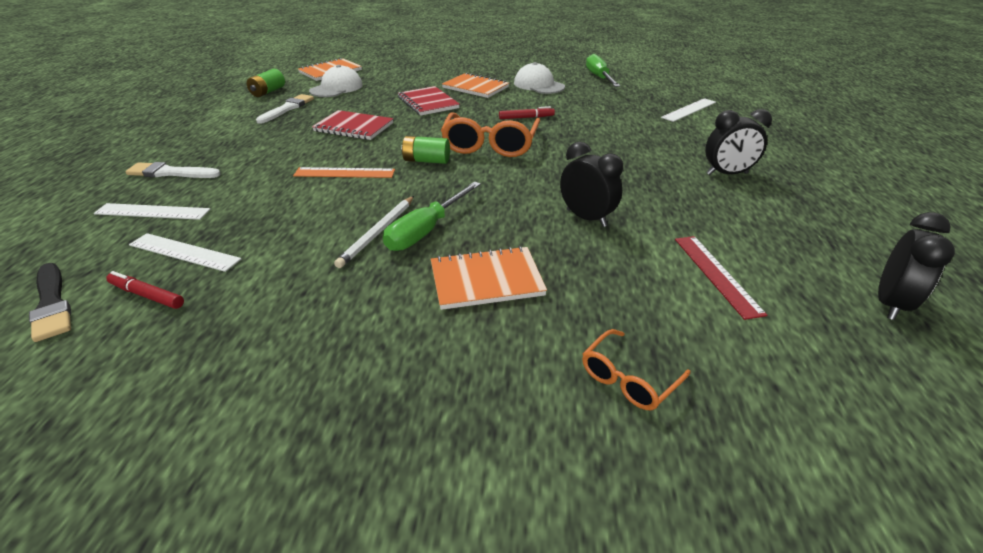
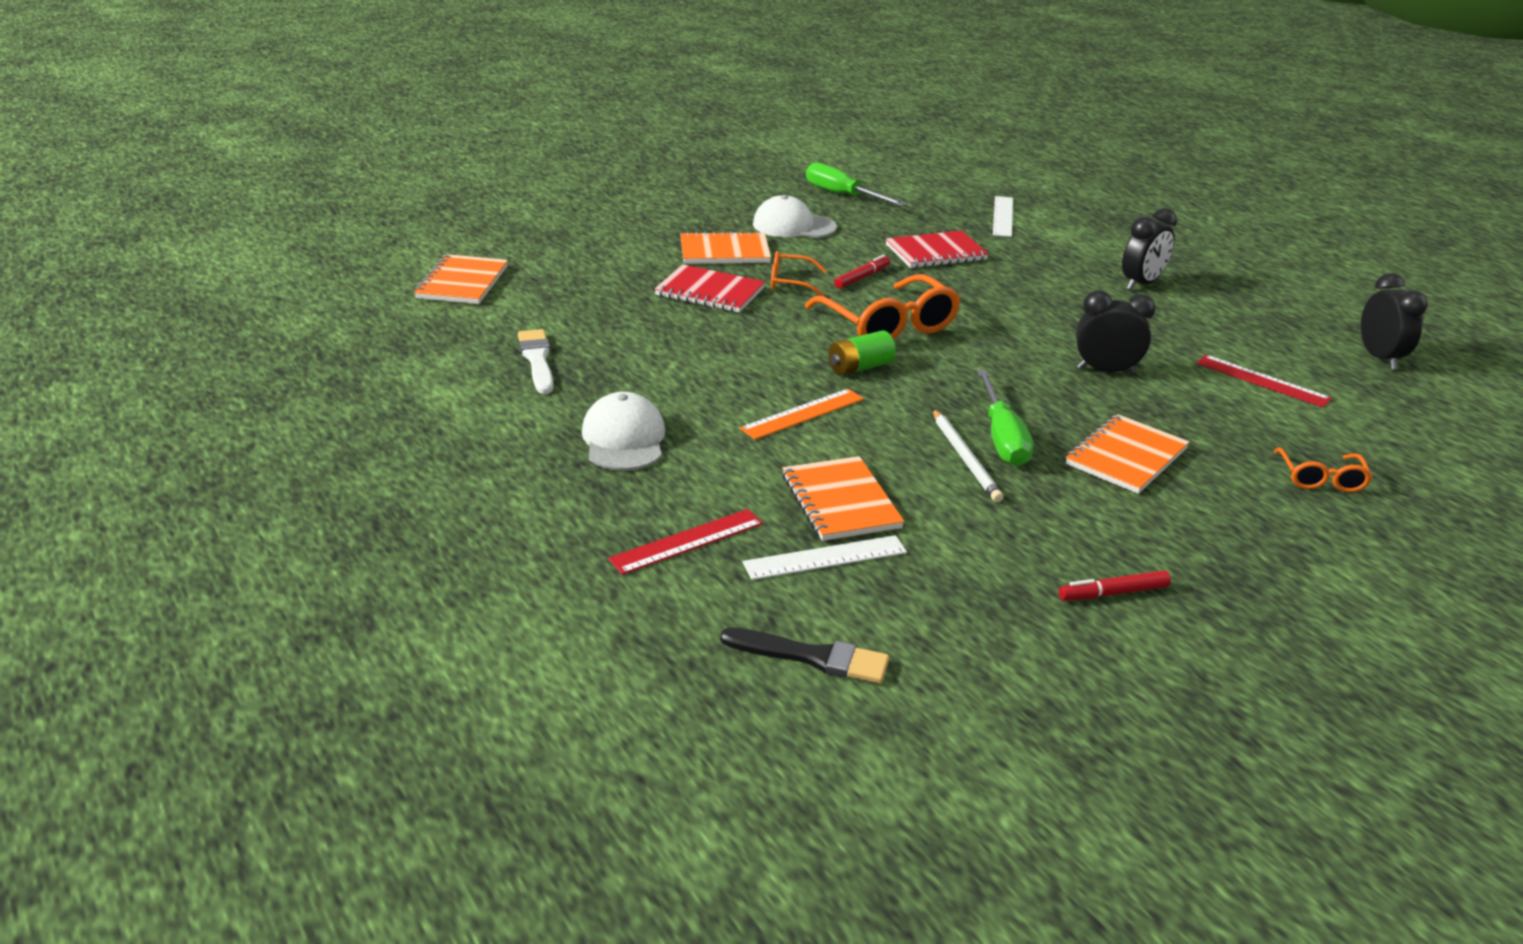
camera: 40 degrees left, 5 degrees down
(147, 295) = (884, 605): red marker -> red marker (1113, 593)
(152, 211) = (687, 541): white ruler -> red ruler
(170, 173) = (592, 495): white brush -> none
(260, 226) = (840, 501): none -> orange notebook
(268, 92) = (443, 344): green battery -> none
(336, 88) = (536, 307): white cap -> white cap (624, 439)
(354, 127) = (689, 356): red notebook -> red notebook (936, 252)
(479, 109) = (790, 282): none -> orange glasses

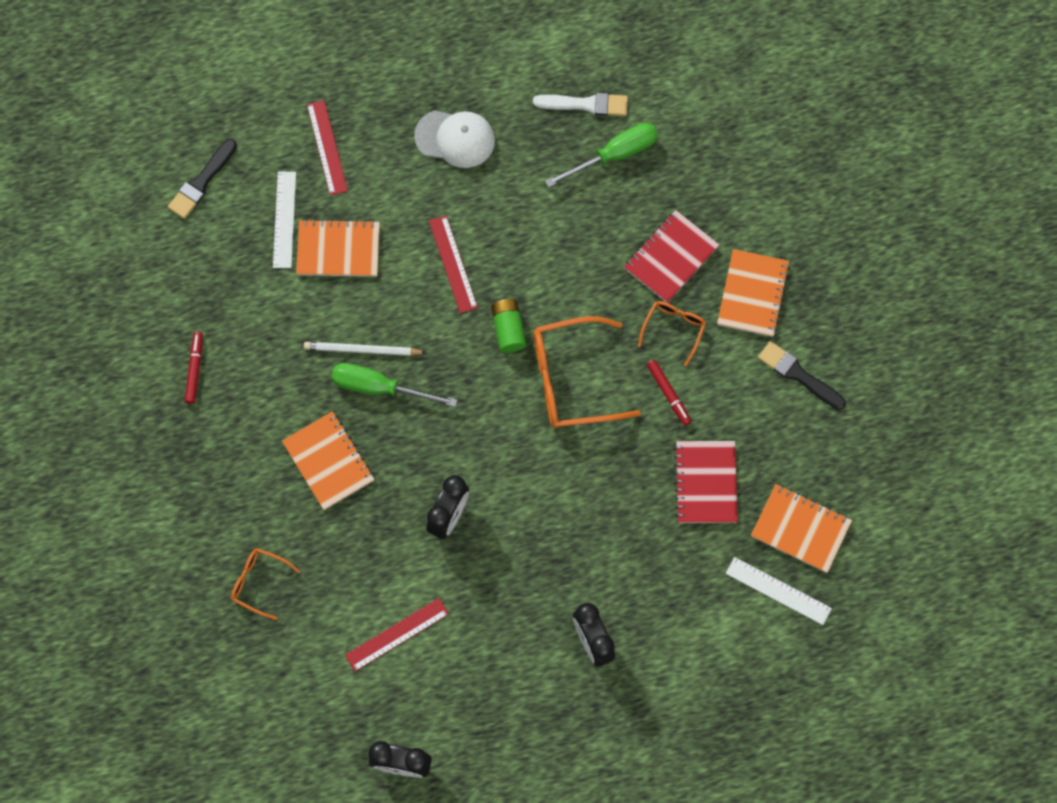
camera: 110 degrees right, 40 degrees up
(462, 282) = (737, 71): orange notebook -> orange notebook (800, 529)
(793, 226) = (798, 374): white cap -> black brush
(803, 414) = (453, 264): orange ruler -> red ruler
(842, 195) = (868, 451): green screwdriver -> green screwdriver (614, 155)

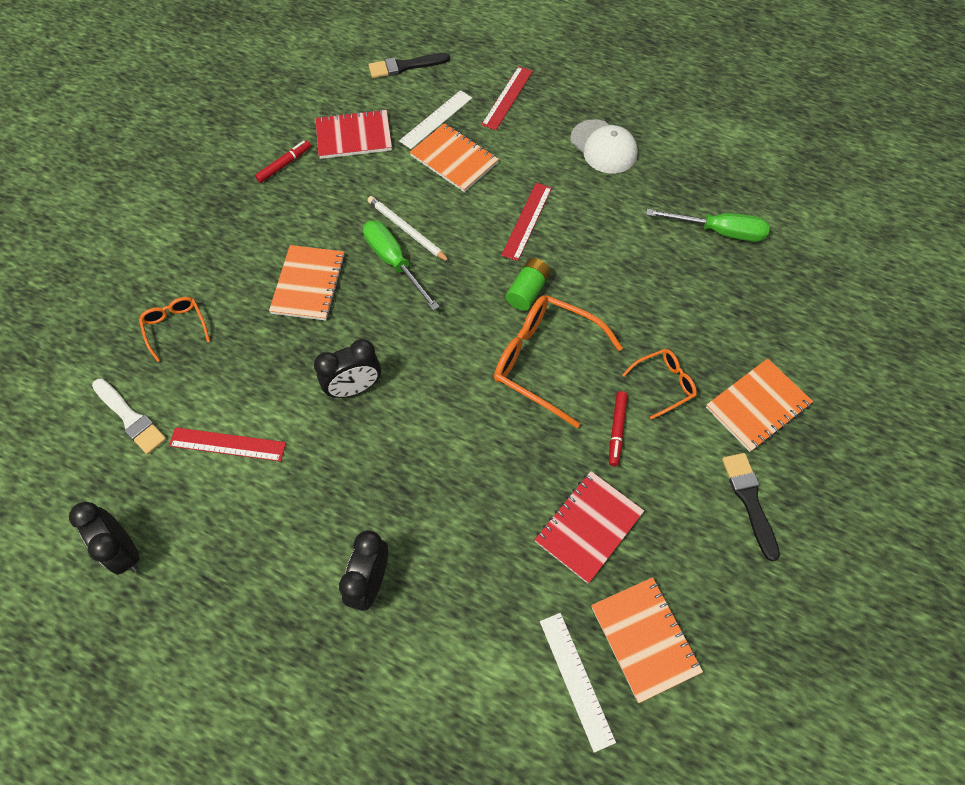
camera: 40 degrees right, 10 degrees down
(585, 104) = (724, 186): white brush -> white brush (130, 418)
(671, 258) = (706, 331): red notebook -> red notebook (354, 136)

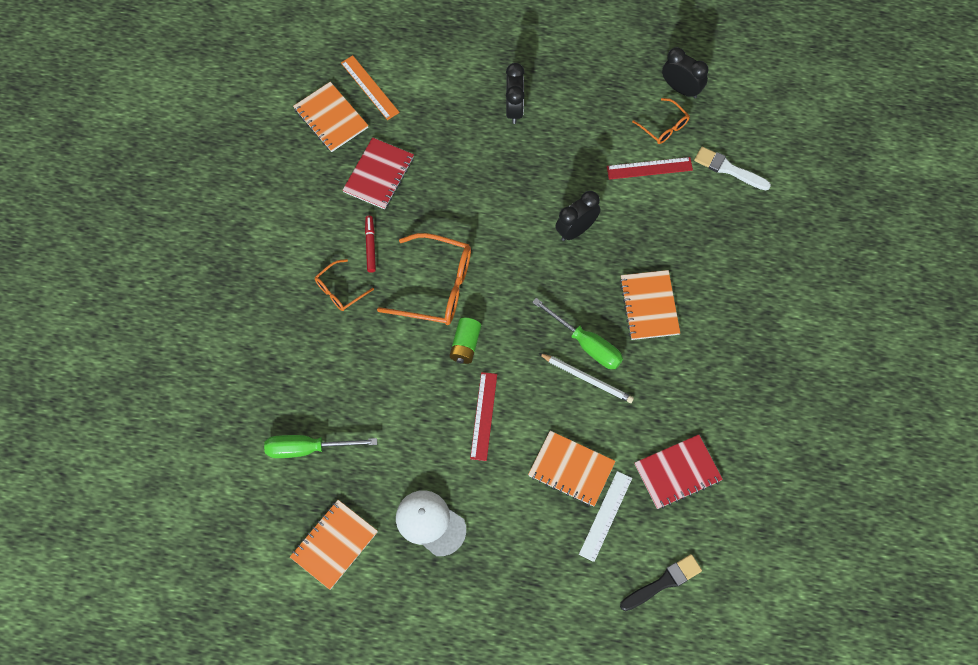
camera: 165 degrees right, 5 degrees up
(175, 327) = (736, 243): orange glasses -> orange glasses (664, 126)
(284, 165) = (728, 421): red marker -> none
(507, 98) = (542, 565): red ruler -> none
(576, 680) = (370, 87): white ruler -> orange ruler
(749, 500) = (268, 218): black brush -> none
(757, 406) = (265, 290): orange notebook -> orange notebook (334, 545)

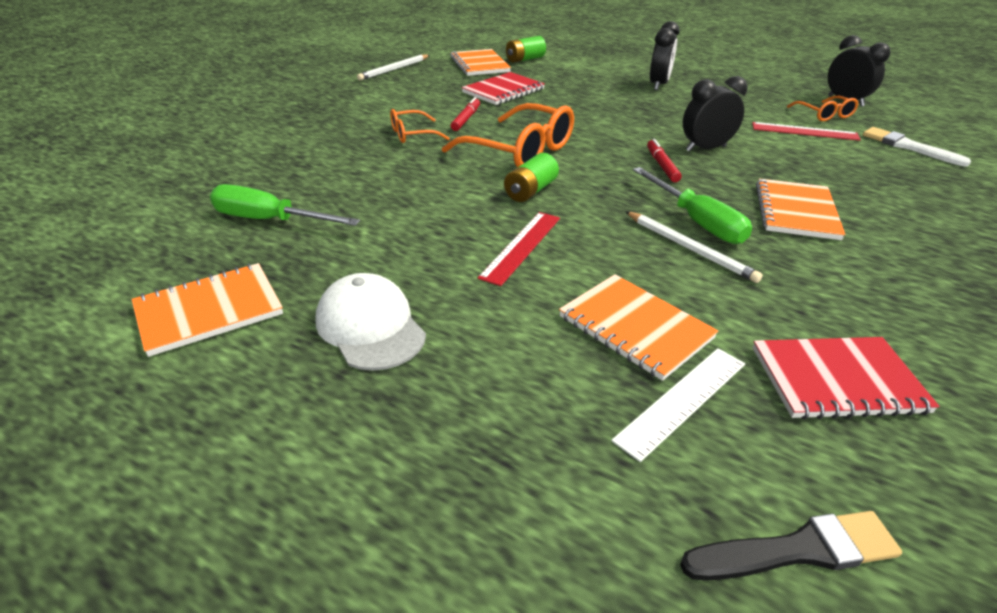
camera: 20 degrees right, 30 degrees down
(254, 161) = (394, 69): none -> white pencil
(370, 87) = (525, 59): orange ruler -> green battery
(548, 271) = (662, 166): none -> red marker

